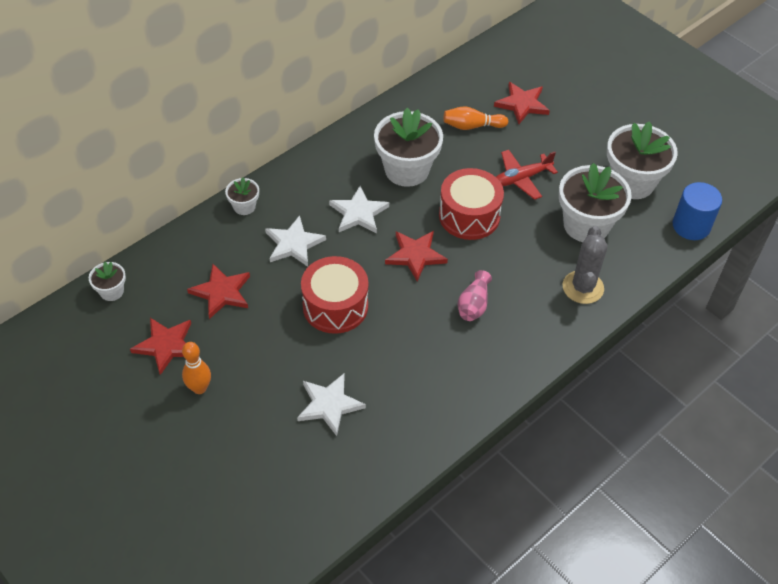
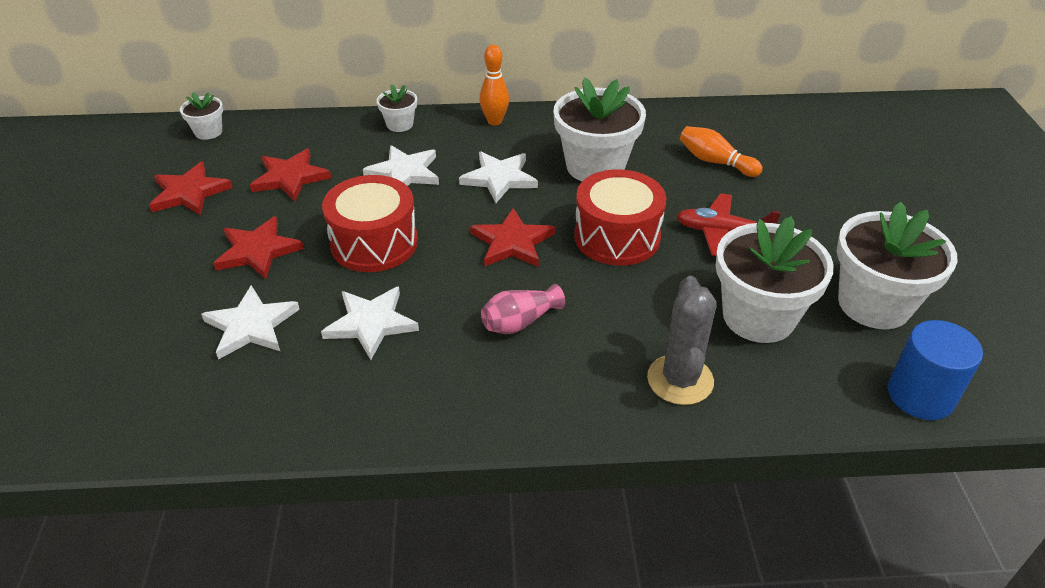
camera: 40 degrees right, 10 degrees down
(199, 388) = (166, 241): orange bowling pin -> orange bowling pin (494, 121)
(395, 358) = (371, 323): none -> white star
(522, 104) = (800, 168): red star -> red star (257, 251)
(583, 287) = (680, 380): grey cactus -> grey cactus turned 45 degrees counterclockwise

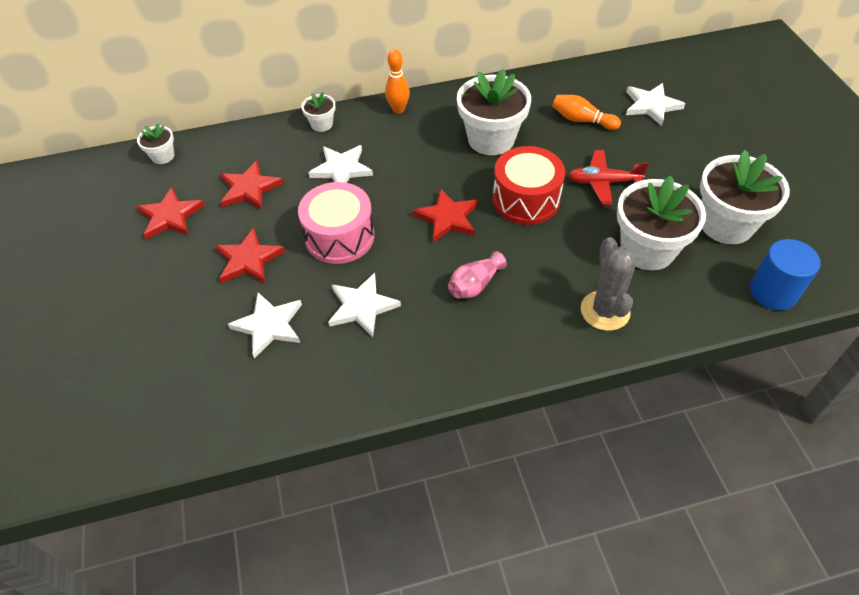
camera: 10 degrees left, 10 degrees up
(374, 243) = (339, 236): red drum -> pink drum
(499, 178) = (419, 162): white star -> white star (651, 106)

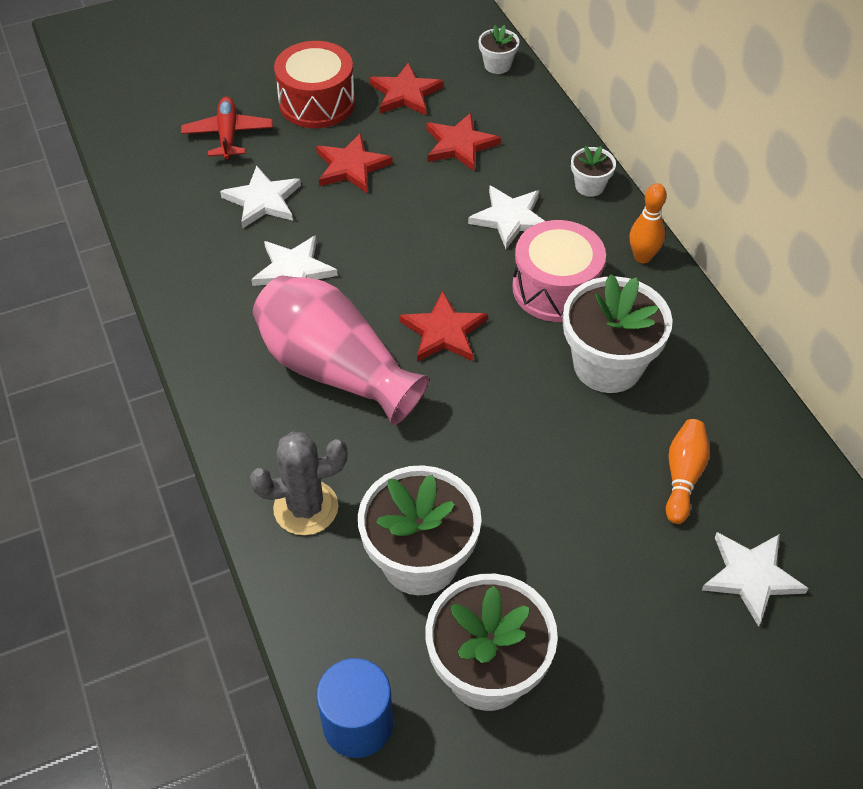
camera: 80 degrees right, 0 degrees up
(339, 236) = (396, 235): pink drum -> pink drum (556, 288)
(475, 285) = (335, 369): pink vase -> pink vase, size x2.24
(526, 199) = (493, 413): red drum -> red drum (317, 102)
(603, 182) = (546, 505): red plane -> red plane (228, 135)

